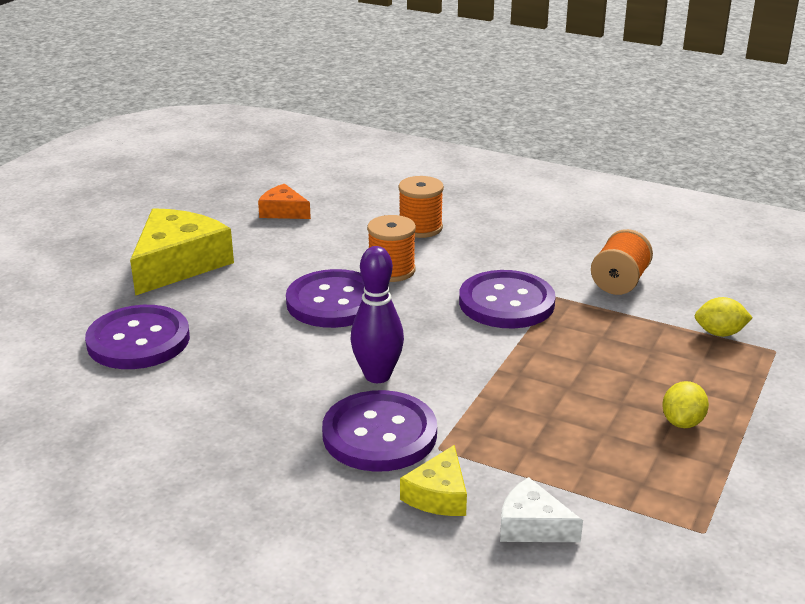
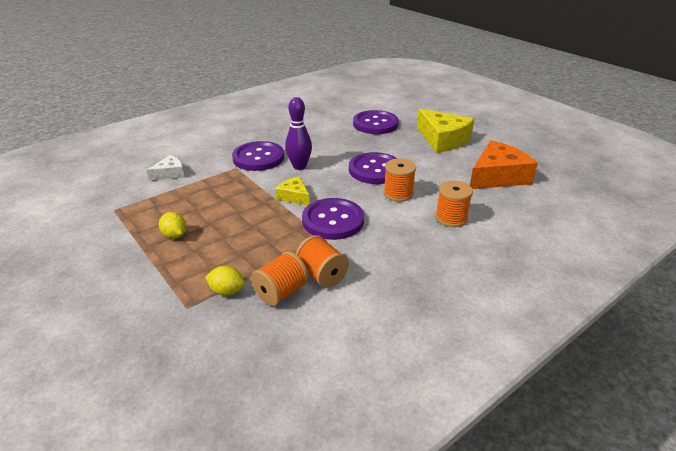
camera: 115 degrees right, 5 degrees up
(283, 211) = (497, 176): orange cheese -> orange cheese, size x1.92
(439, 495) = (209, 160): yellow cheese -> yellow cheese (294, 196)
(676, 298) = (281, 292): none -> orange spool
(719, 333) = (227, 291): yellow lemon -> yellow lemon turned 75 degrees clockwise

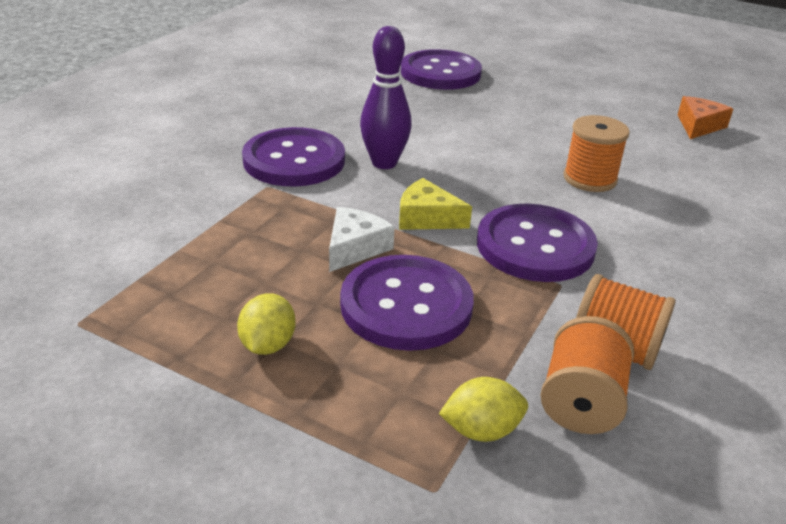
camera: 25 degrees left, 0 degrees up
(170, 174) = (140, 222): white cheese -> white cheese (355, 248)
(175, 235) = (268, 345): yellow lemon -> yellow lemon turned 75 degrees clockwise
(375, 170) = (515, 147): purple button -> purple button (406, 305)
(443, 139) = (567, 83): yellow cheese -> none
(451, 218) = (704, 202): orange spool -> none
(497, 176) = (698, 126): orange cheese -> orange cheese, size x0.52

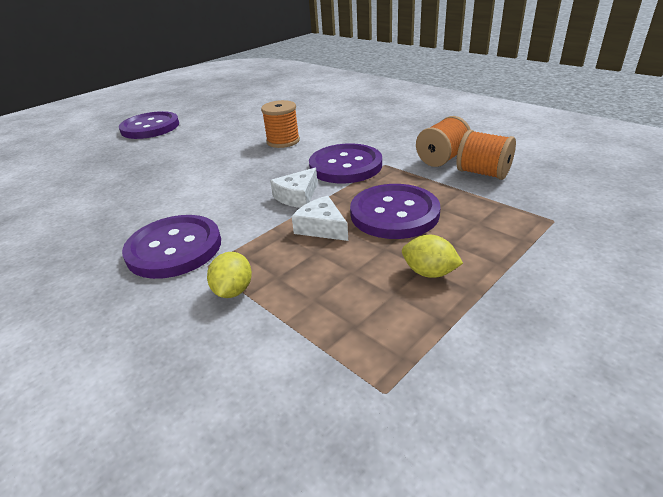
camera: 70 degrees left, 0 degrees up
(384, 163) = (212, 206): purple bowling pin -> none
(427, 218) = (297, 196): yellow cheese -> white cheese
(440, 73) = (91, 169): purple button -> purple button (150, 127)
(481, 430) = (507, 201): yellow lemon -> yellow lemon (233, 290)
(698, 126) = (247, 106): orange cheese -> none

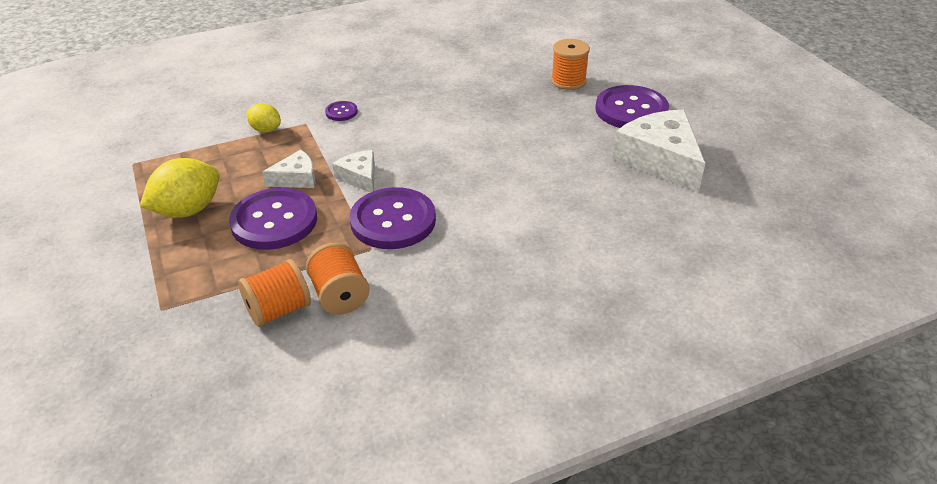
camera: 110 degrees right, 5 degrees up
(174, 248) = (341, 112): purple button -> purple button, size x0.45
(216, 111) = (660, 160): none -> white cheese
(283, 141) = (502, 194): orange spool -> orange spool (568, 81)
(429, 272) = (188, 210): yellow lemon -> yellow lemon, size x1.74

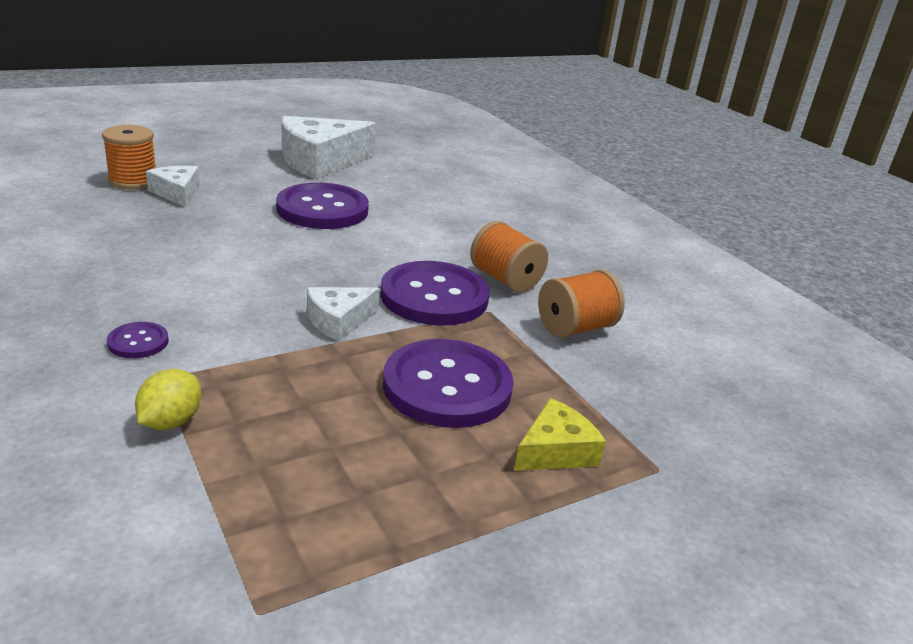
camera: 100 degrees left, 10 degrees down
(188, 210) = (429, 483): yellow lemon -> none
(196, 262) = (555, 451): none -> yellow cheese
(279, 310) = (616, 367): orange spool -> orange spool (505, 280)
(296, 178) = (338, 375): white cheese -> white cheese (177, 193)
(631, 110) = (219, 160): purple button -> purple button (322, 209)

